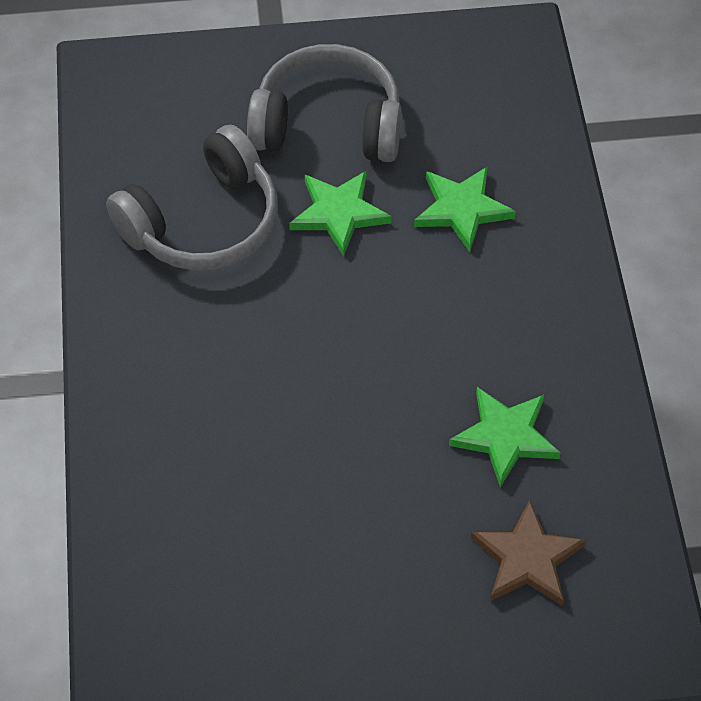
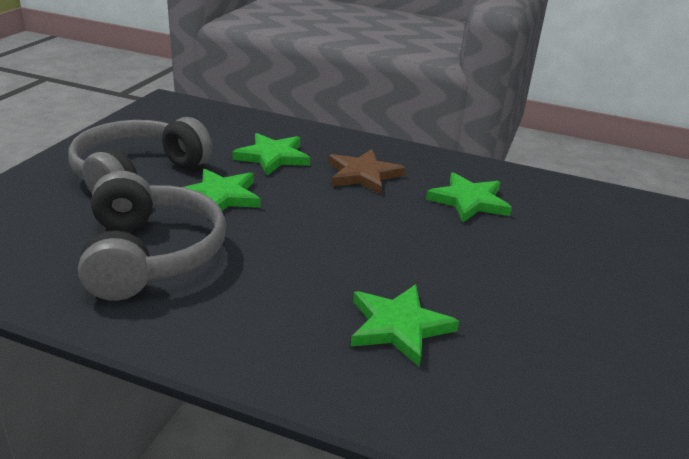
camera: 65 degrees left, 25 degrees down
(221, 453) = (399, 326): none -> green star
(527, 559) = (573, 225): brown star -> brown star (363, 175)

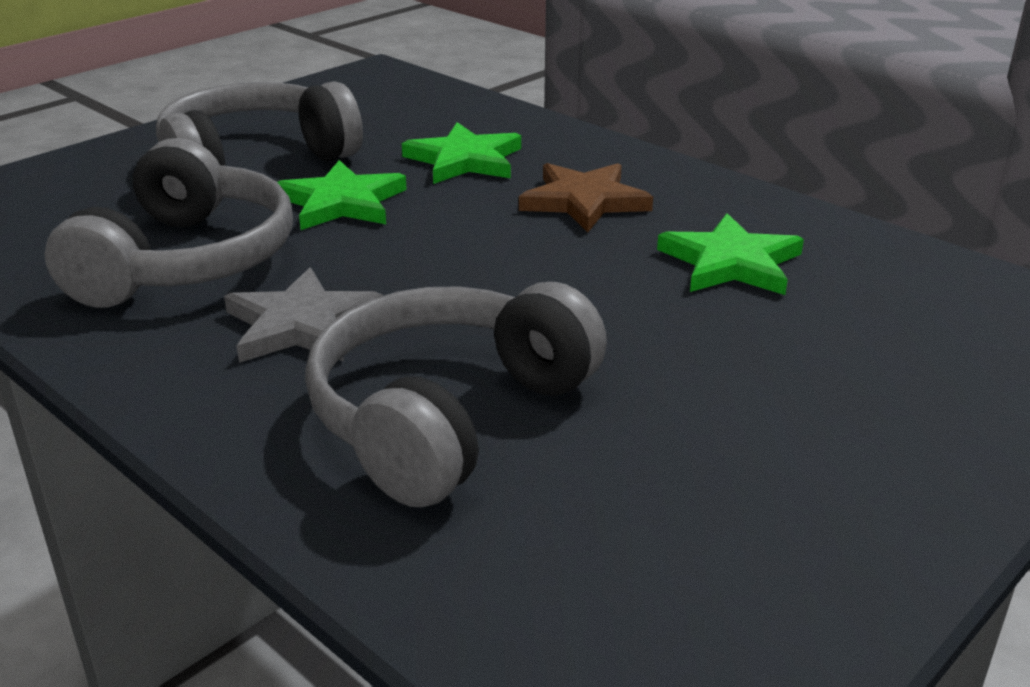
camera: 25 degrees right, 0 degrees up
(264, 285) = (301, 324): none -> grey star
(399, 326) = (447, 416): green star -> grey headphones

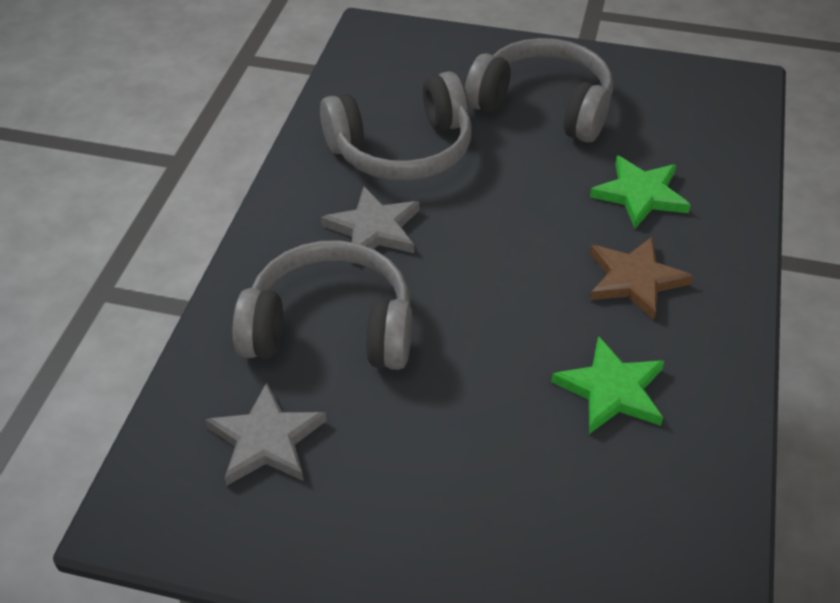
camera: 60 degrees right, 15 degrees up
(342, 202) = (525, 171): green star -> none
(614, 543) = (266, 440): none -> grey star

